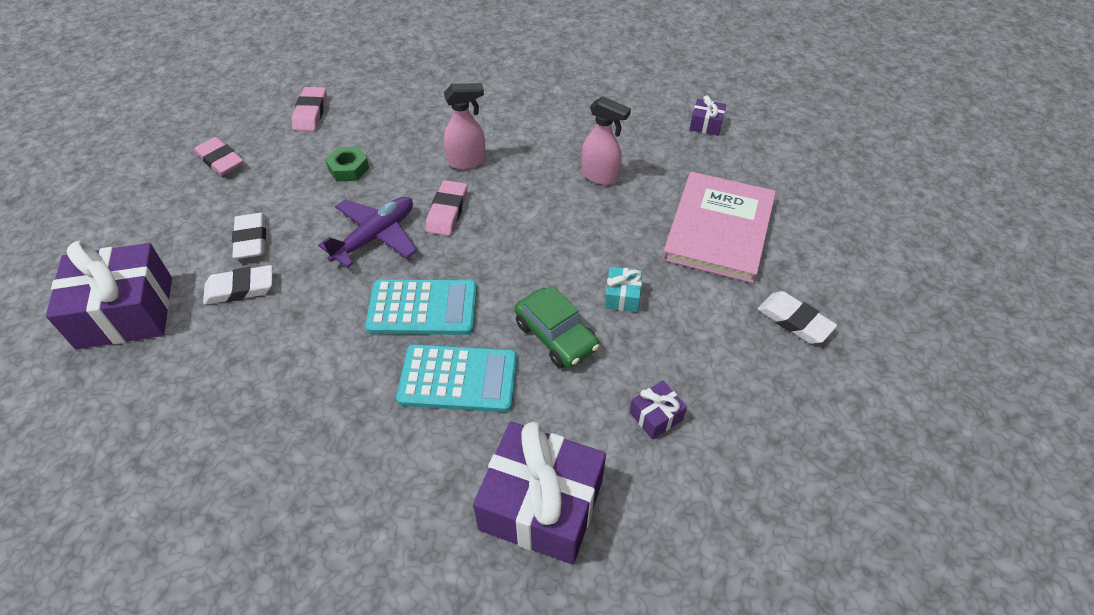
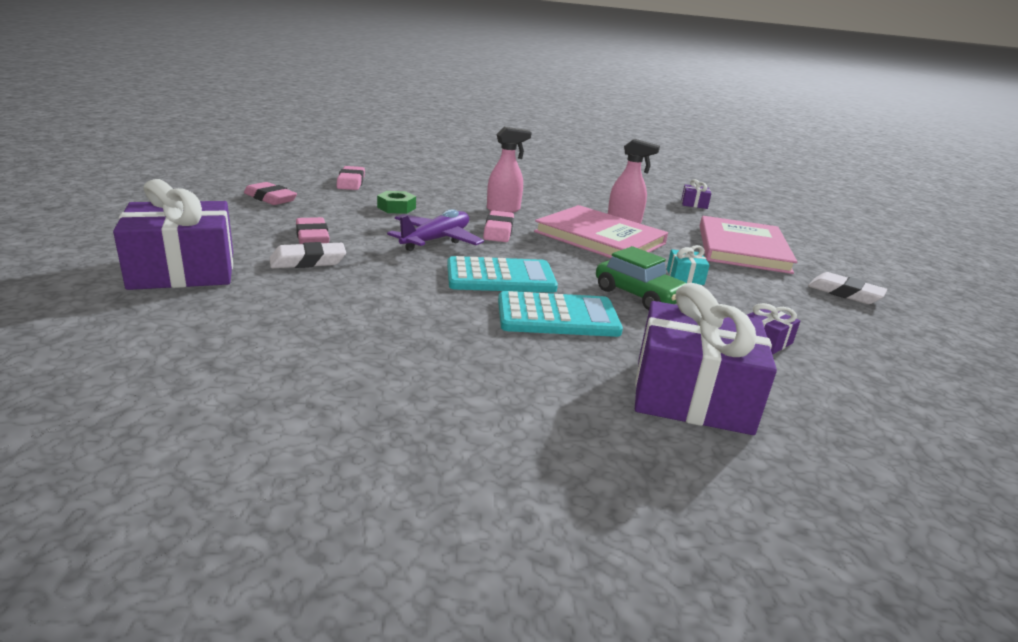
camera: 10 degrees left, 25 degrees down
(251, 239) = (312, 237): white eraser -> pink eraser
(557, 218) = (600, 238): none -> pink book

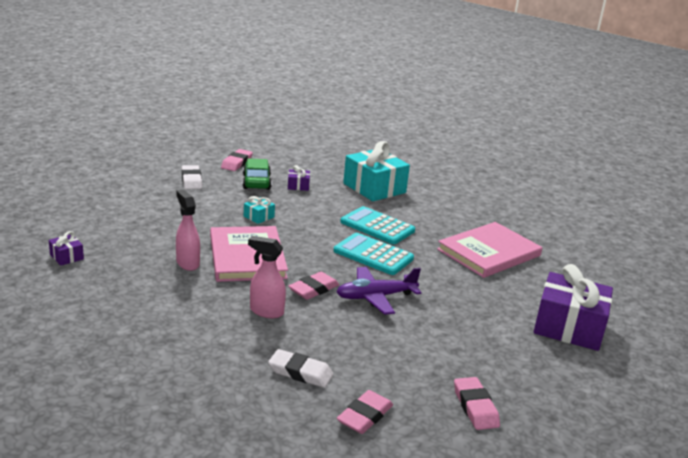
camera: 140 degrees left, 0 degrees up
(308, 261) = (484, 308): white eraser -> white eraser (300, 372)
(312, 237) = (467, 332): pink eraser -> pink eraser (236, 163)
(396, 208) = (363, 348): green nut -> none
(638, 295) = (312, 219): green car -> green car (256, 182)
(692, 395) = (374, 188): purple gift -> turquoise gift
(742, 248) = (164, 215): pink book -> pink book (489, 252)

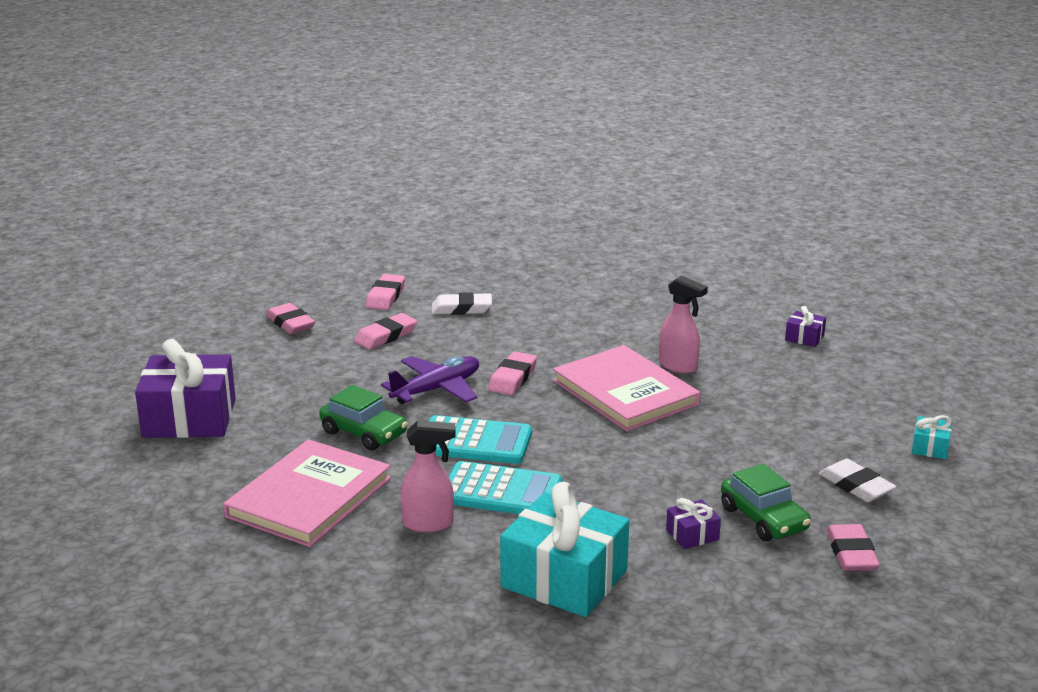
camera: 160 degrees right, 0 degrees up
(259, 217) = (679, 452): turquoise gift -> turquoise gift (930, 447)
(266, 311) = (540, 344): pink spray bottle -> pink spray bottle (429, 524)
(389, 361) = (386, 336): none -> pink eraser
(443, 280) = (364, 433): none -> green car

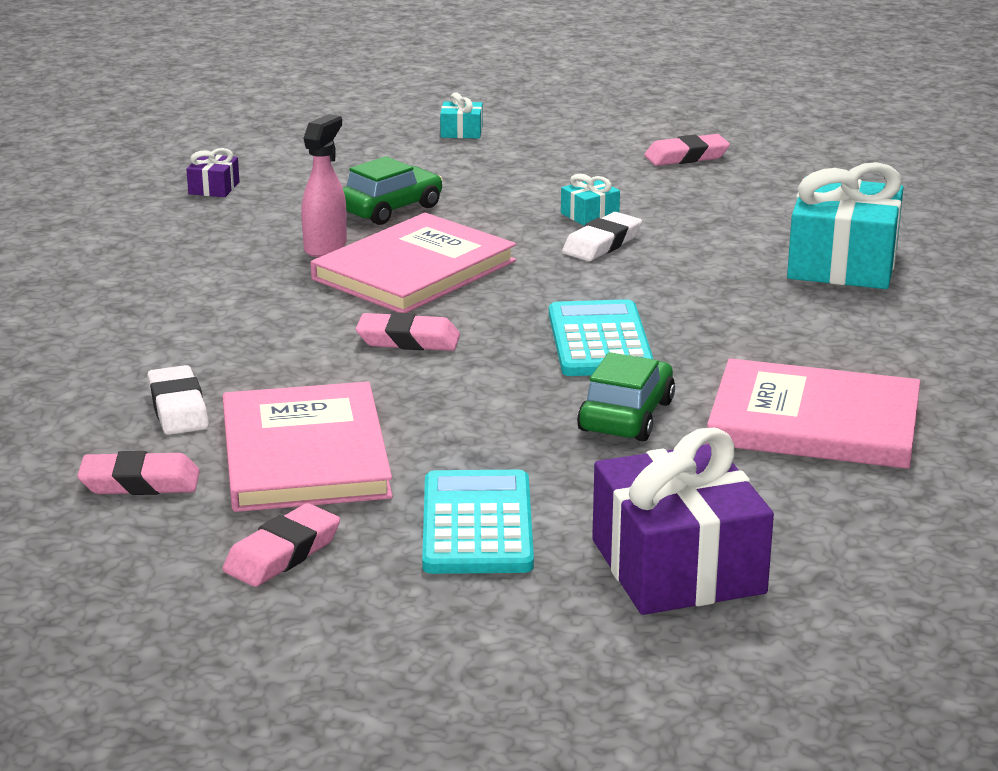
camera: 105 degrees left, 0 degrees up
(386, 336) = (305, 454): pink eraser -> pink book
(429, 524) = (807, 341): pink spray bottle -> none
(436, 389) = (469, 386): purple plane -> none
(501, 491) = (704, 312): turquoise calculator -> turquoise calculator (477, 524)
(692, 535) = (711, 216): purple gift -> none
(711, 477) = (589, 215): none -> turquoise gift
(763, 519) = (655, 190): green car -> green car (390, 209)
(856, 486) = (561, 157): white eraser -> white eraser (602, 244)

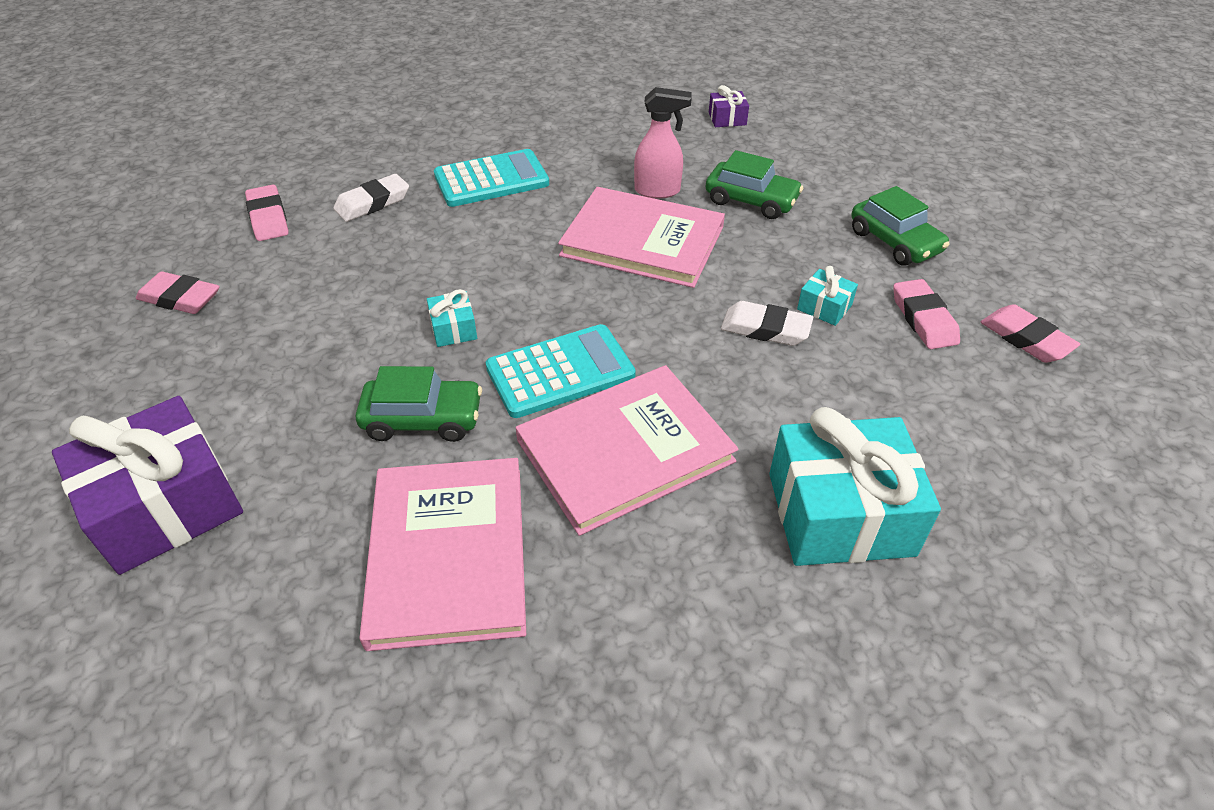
camera: 70 degrees right, 20 degrees up
(305, 454) = (319, 271): pink book -> pink book (625, 451)
(408, 340) = (515, 270): pink eraser -> pink eraser (923, 319)
(461, 132) = (946, 194): turquoise gift -> turquoise gift (453, 329)
(477, 524) = (226, 377): turquoise calculator -> turquoise calculator (491, 180)
(517, 168) = (894, 242): none -> green car

